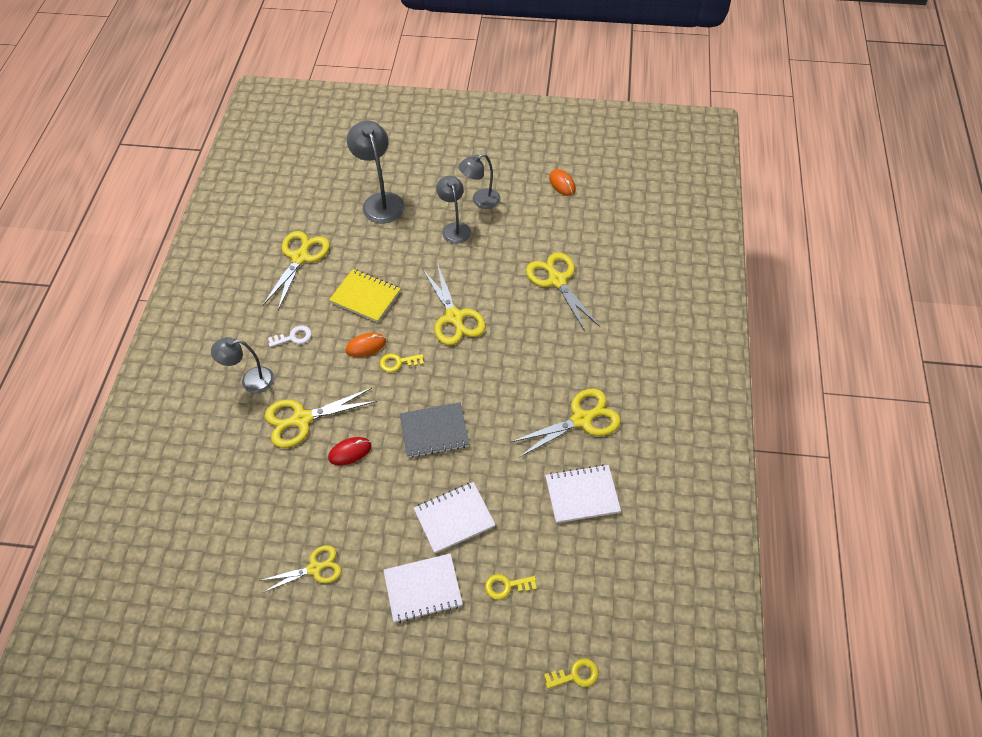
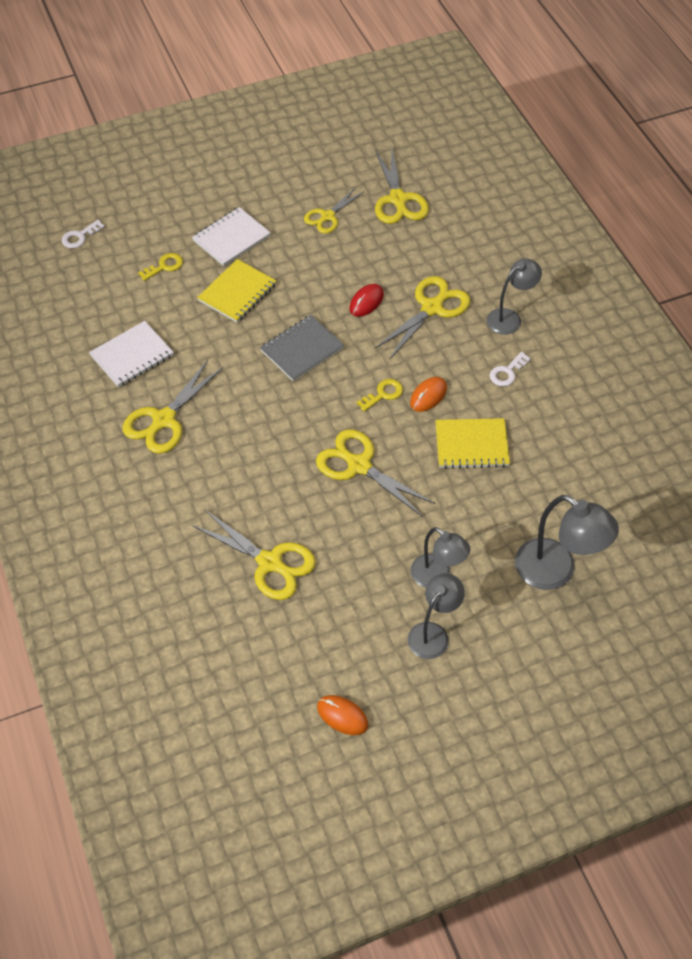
camera: 150 degrees right, 0 degrees up
(300, 257) = (581, 456): yellow scissors -> yellow scissors (398, 200)
(454, 518) = (237, 292): white notebook -> yellow notebook
(575, 675) = (80, 237): yellow key -> white key

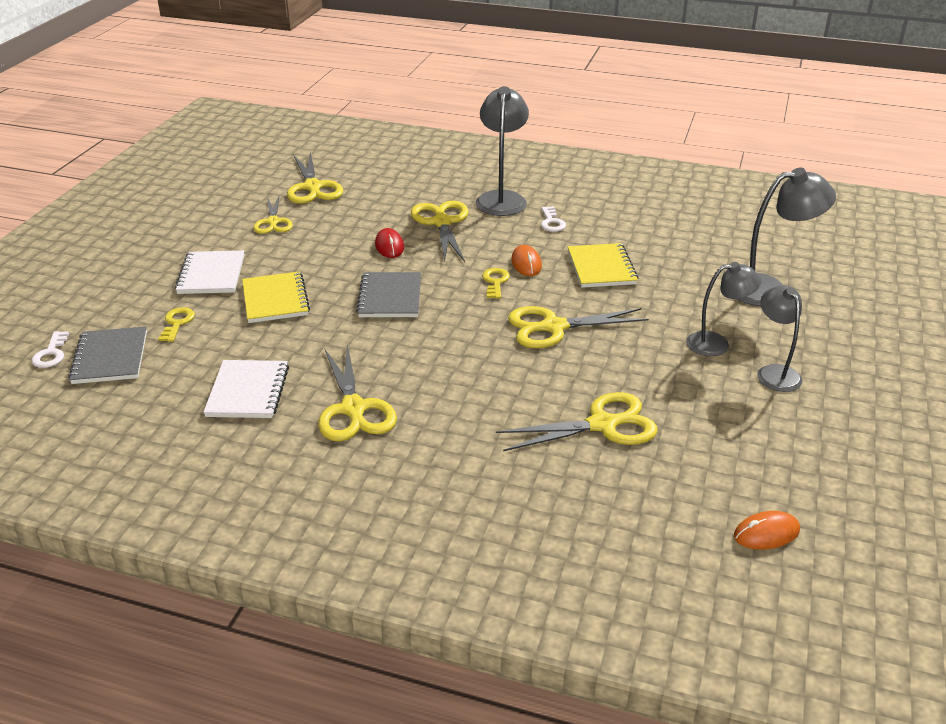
camera: 50 degrees left, 20 degrees down
(102, 266) = (110, 357): none -> grey notebook
(342, 716) = (821, 464): orange mouse -> orange mouse (766, 533)
(398, 200) = (312, 187): yellow scissors -> yellow scissors turned 45 degrees clockwise
(471, 445) = (601, 268): yellow notebook -> yellow notebook turned 45 degrees counterclockwise
(509, 318) = (501, 198): grey lamp -> grey lamp, size x1.51

